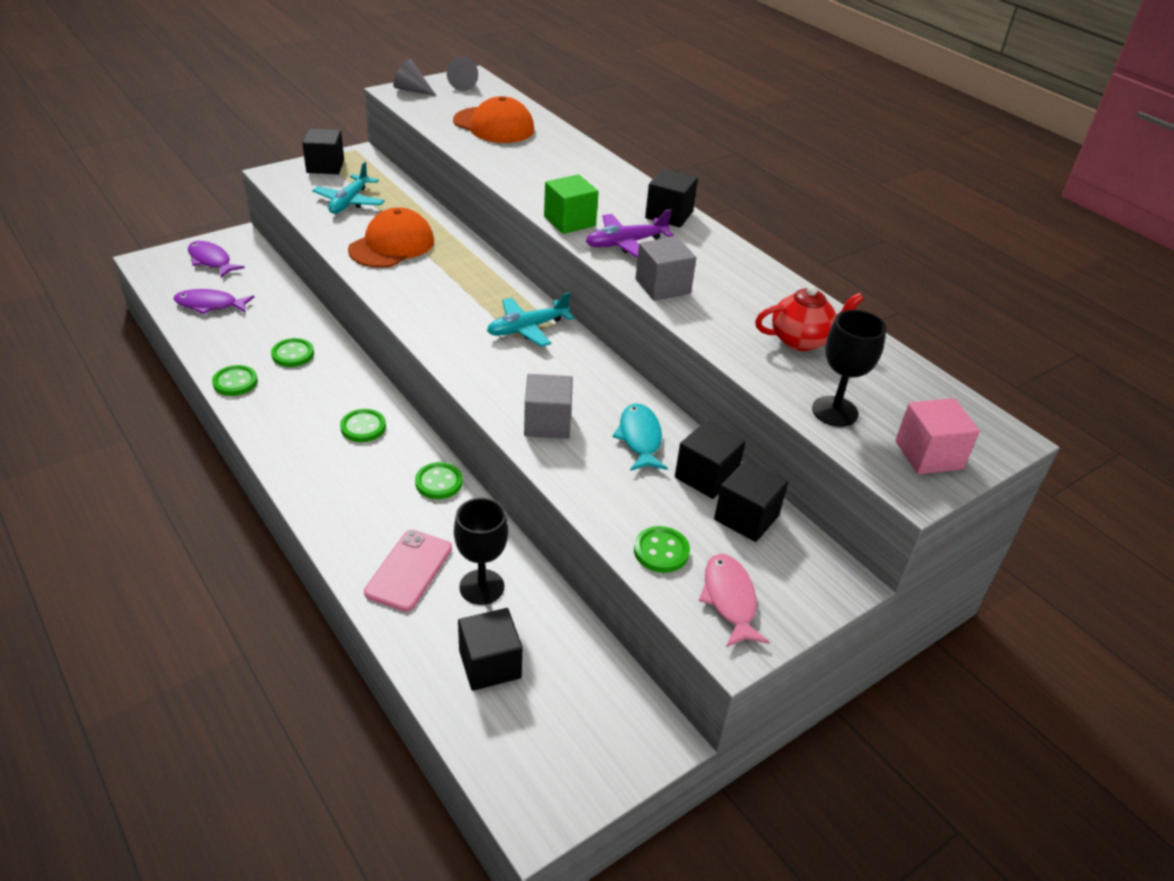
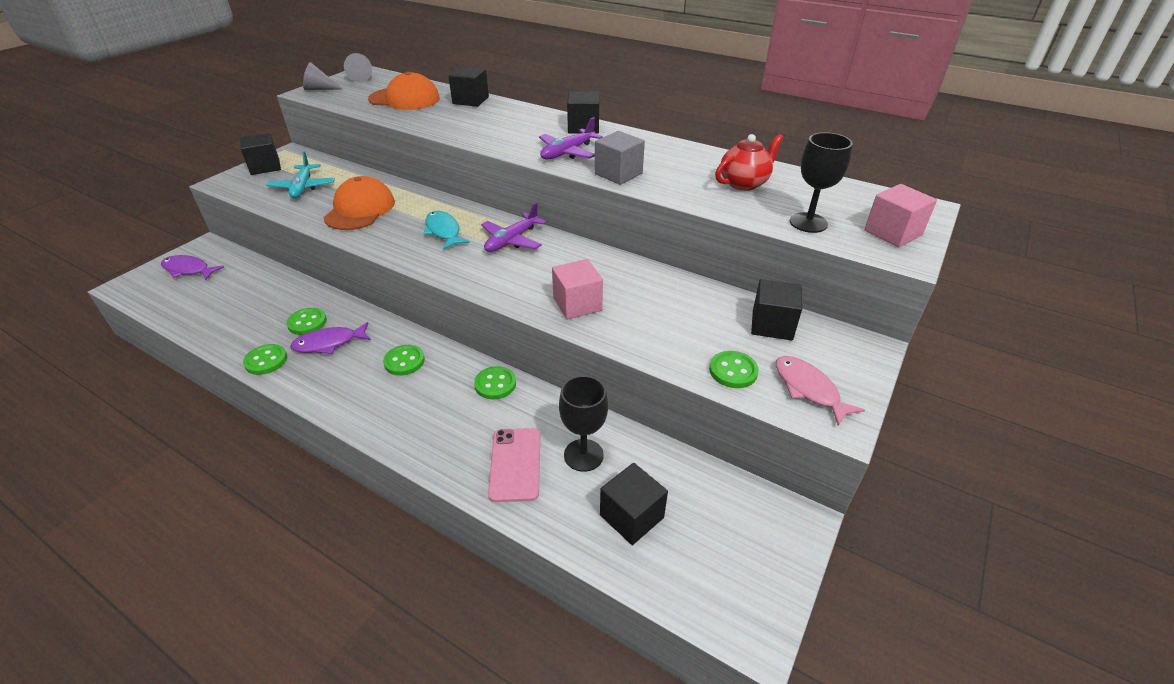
camera: 20 degrees left, 0 degrees up
(210, 305) = (206, 305): purple fish -> purple fish (329, 343)
(527, 328) = (512, 240): turquoise plane -> purple plane
(547, 423) = (577, 304): grey cube -> pink cube
(569, 221) = (513, 148): green cube -> none
(640, 438) = (654, 293): turquoise fish -> turquoise fish (444, 231)
(706, 476) = (721, 305): black cube -> black cube (470, 100)

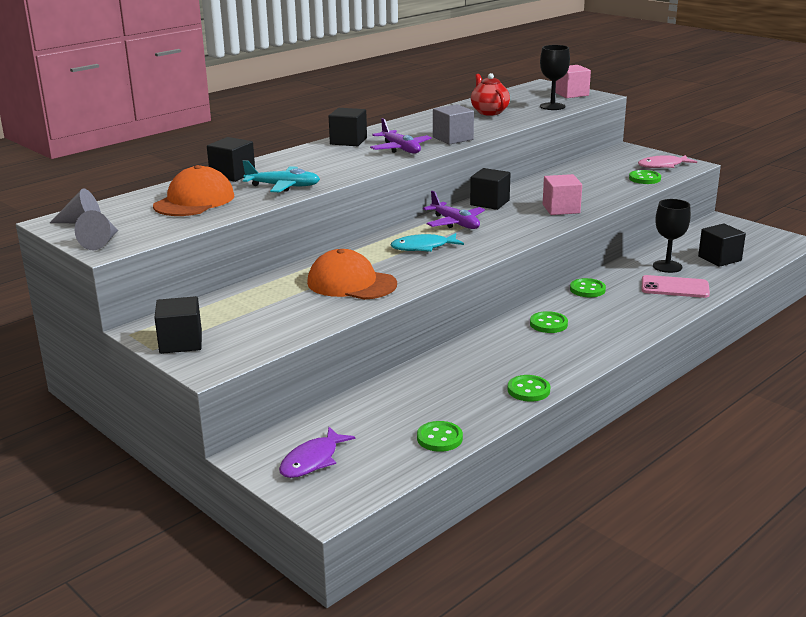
camera: 75 degrees left, 15 degrees down
(303, 187) = (268, 315): turquoise plane -> turquoise plane (283, 186)
(307, 322) = (470, 372): green button -> green button (439, 438)
(329, 343) = (510, 359): purple fish -> none
(772, 325) = (600, 164): black cube -> black cube (489, 203)

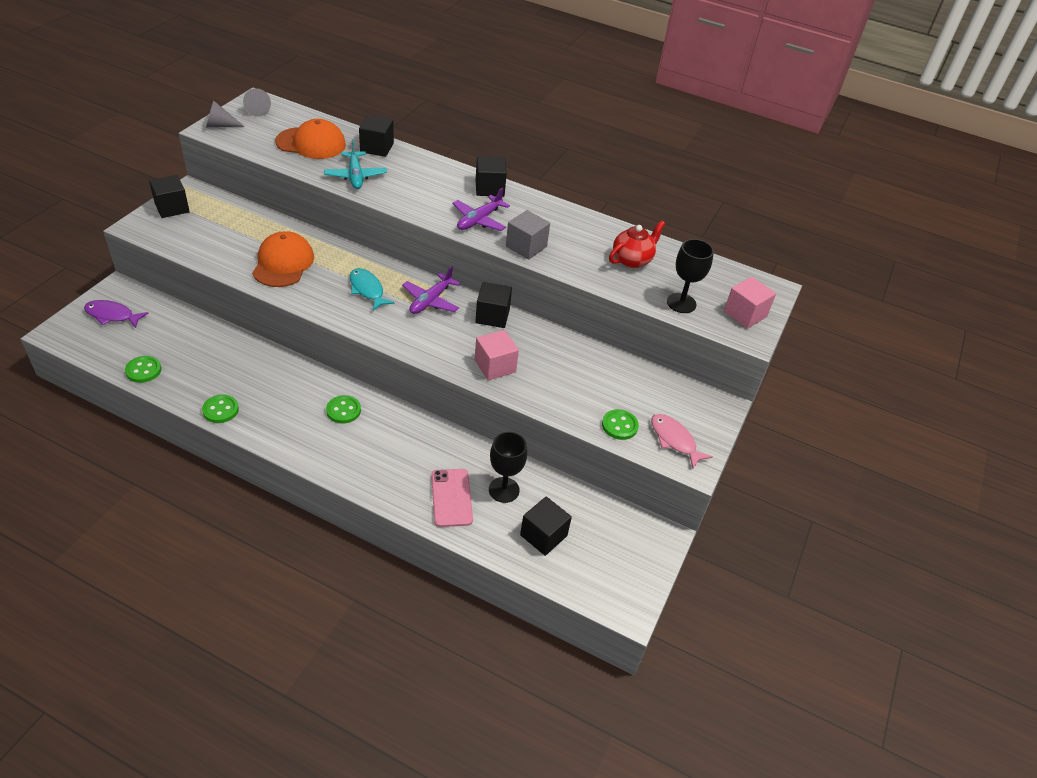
camera: 65 degrees right, 20 degrees up
(587, 289) = (425, 431): green button -> none

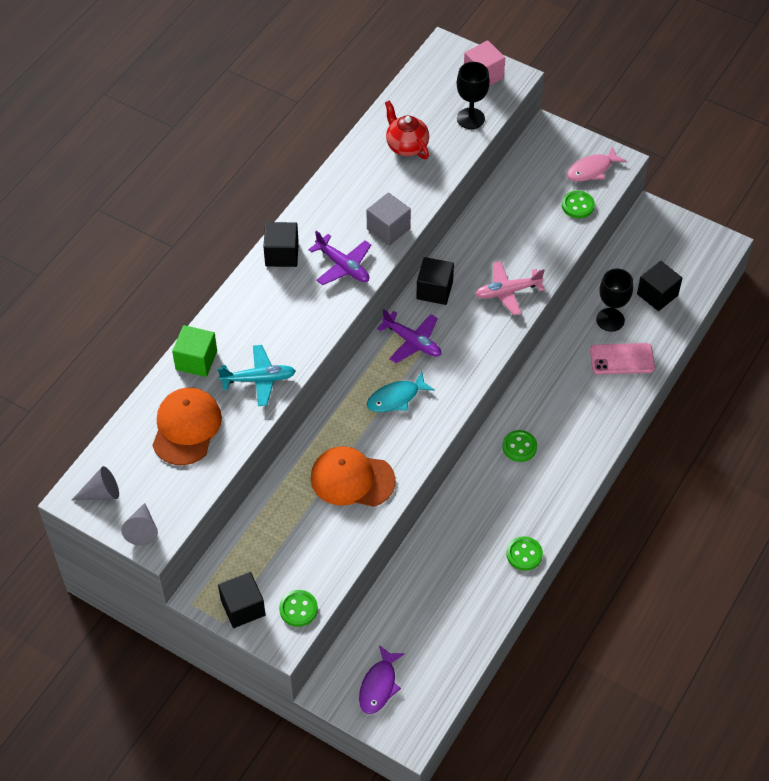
camera: 80 degrees left, 10 degrees up
(143, 370) = (469, 635): green button -> green button (298, 609)
(377, 147) = (196, 360): black cube -> green cube
(495, 366) = (507, 292): pink cube -> pink plane

